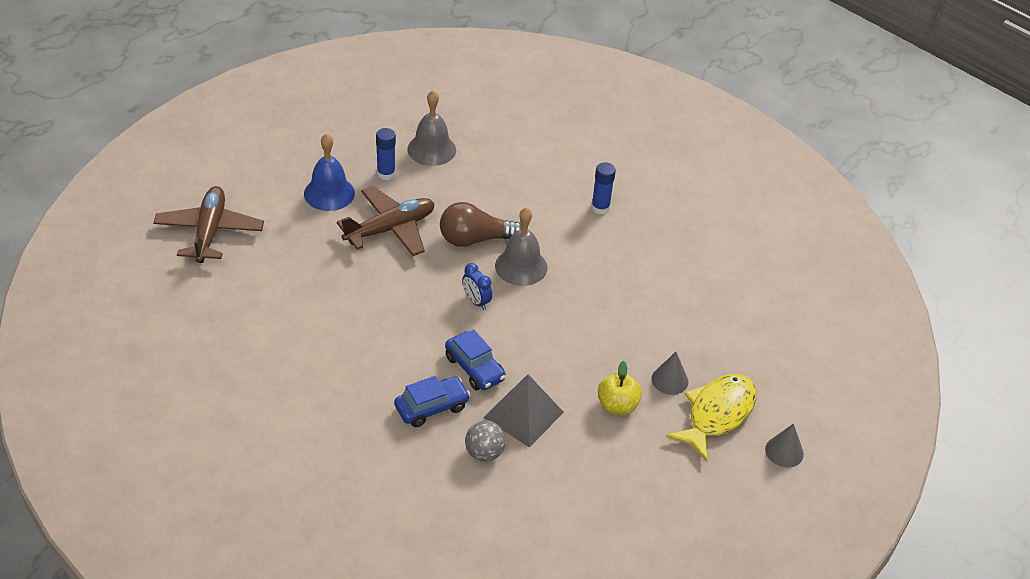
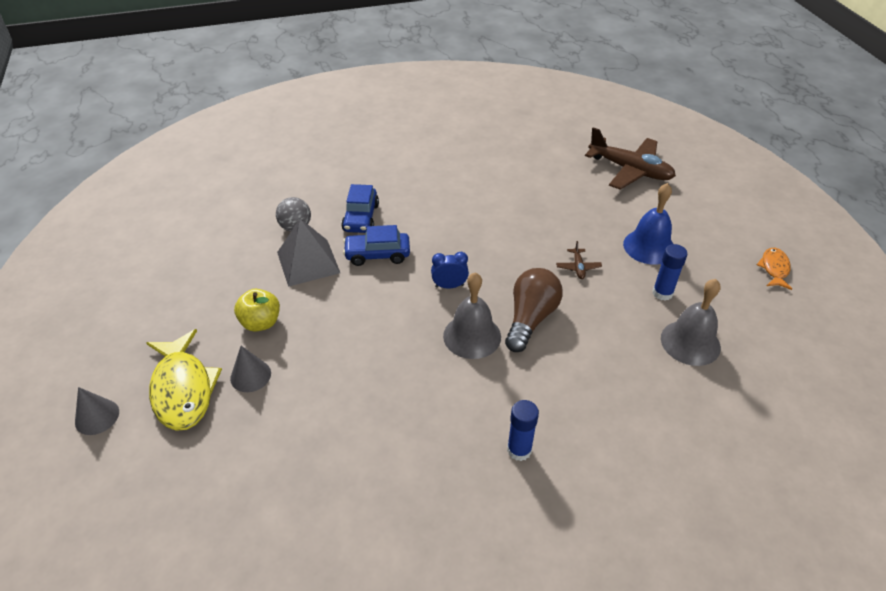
camera: 125 degrees right, 0 degrees up
(308, 119) = (774, 269): none -> orange fish
(390, 229) = (578, 267): brown plane -> brown plane, size x0.41

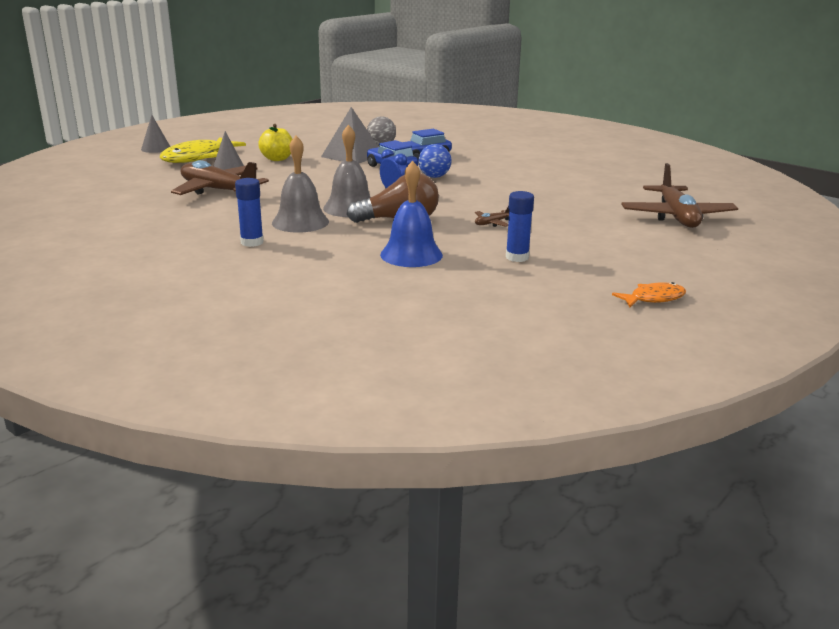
camera: 55 degrees right, 20 degrees down
(332, 416) = (218, 191): none -> brown plane
(429, 240) = (434, 177): none -> blue ball
(649, 246) = (574, 242): blue bell -> blue bell (411, 255)
(690, 342) = (467, 278): grey bell -> grey bell (300, 222)

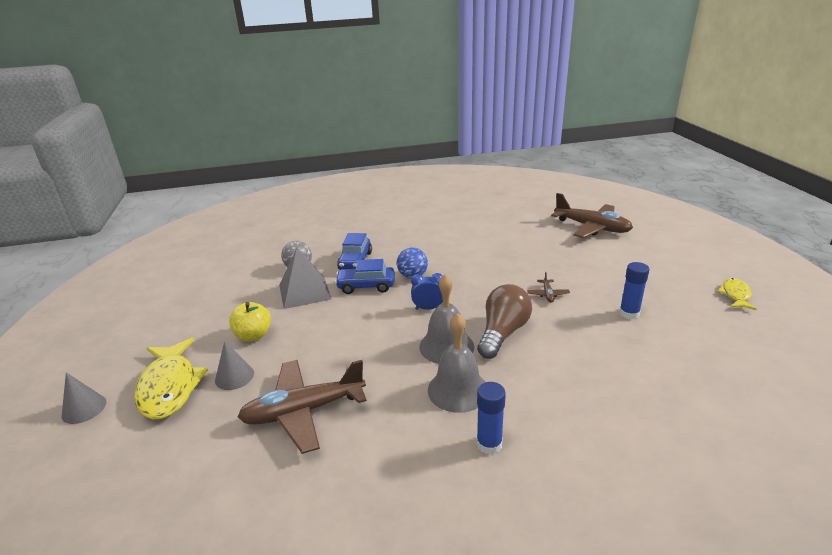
camera: 50 degrees left, 5 degrees up
(411, 255) = (591, 359): blue bell -> none
(653, 298) = (735, 295): orange fish -> yellow fish

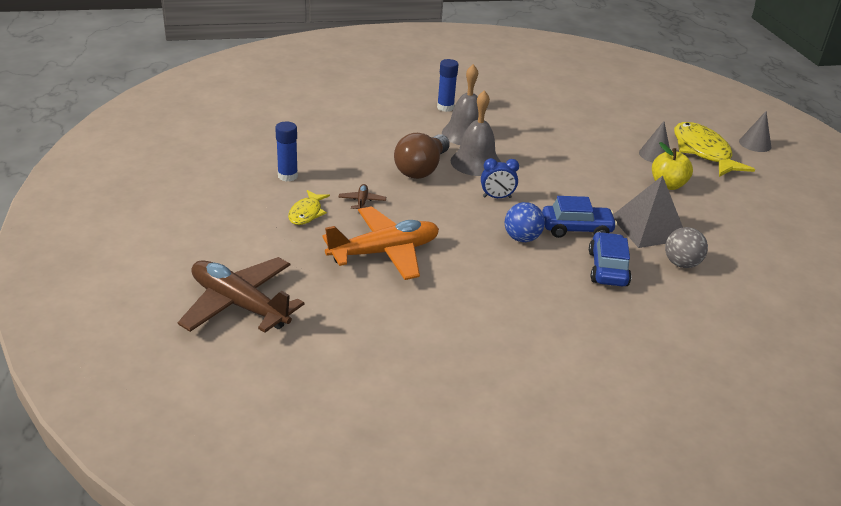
camera: 175 degrees right, 5 degrees up
(304, 411) = (581, 131): brown plane -> none
(515, 259) = (384, 252): none -> orange plane
(735, 295) = (157, 185): yellow fish -> yellow fish (306, 213)

